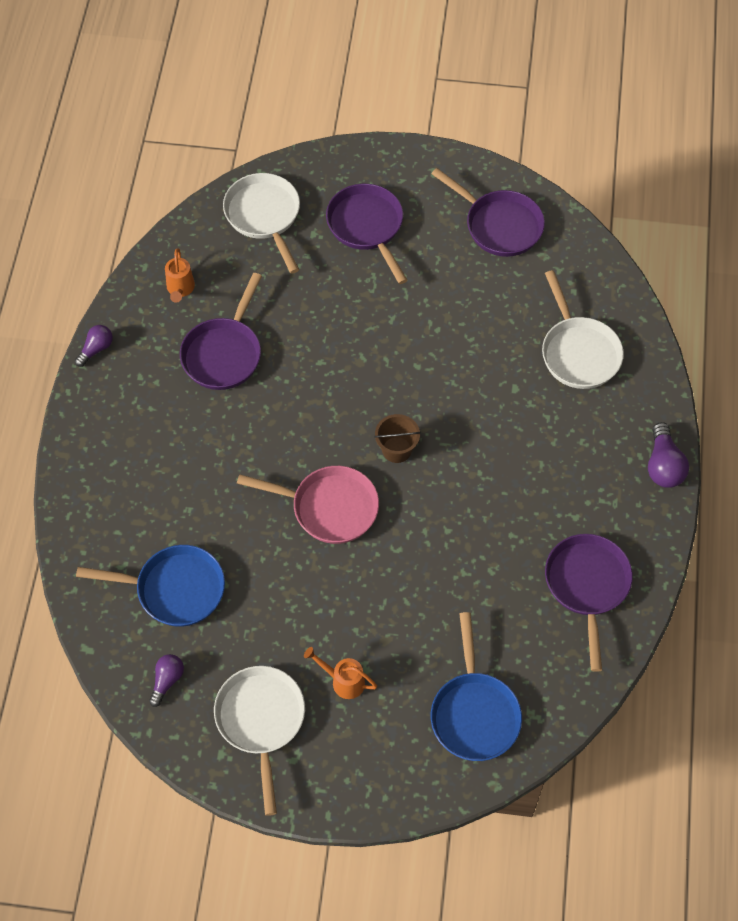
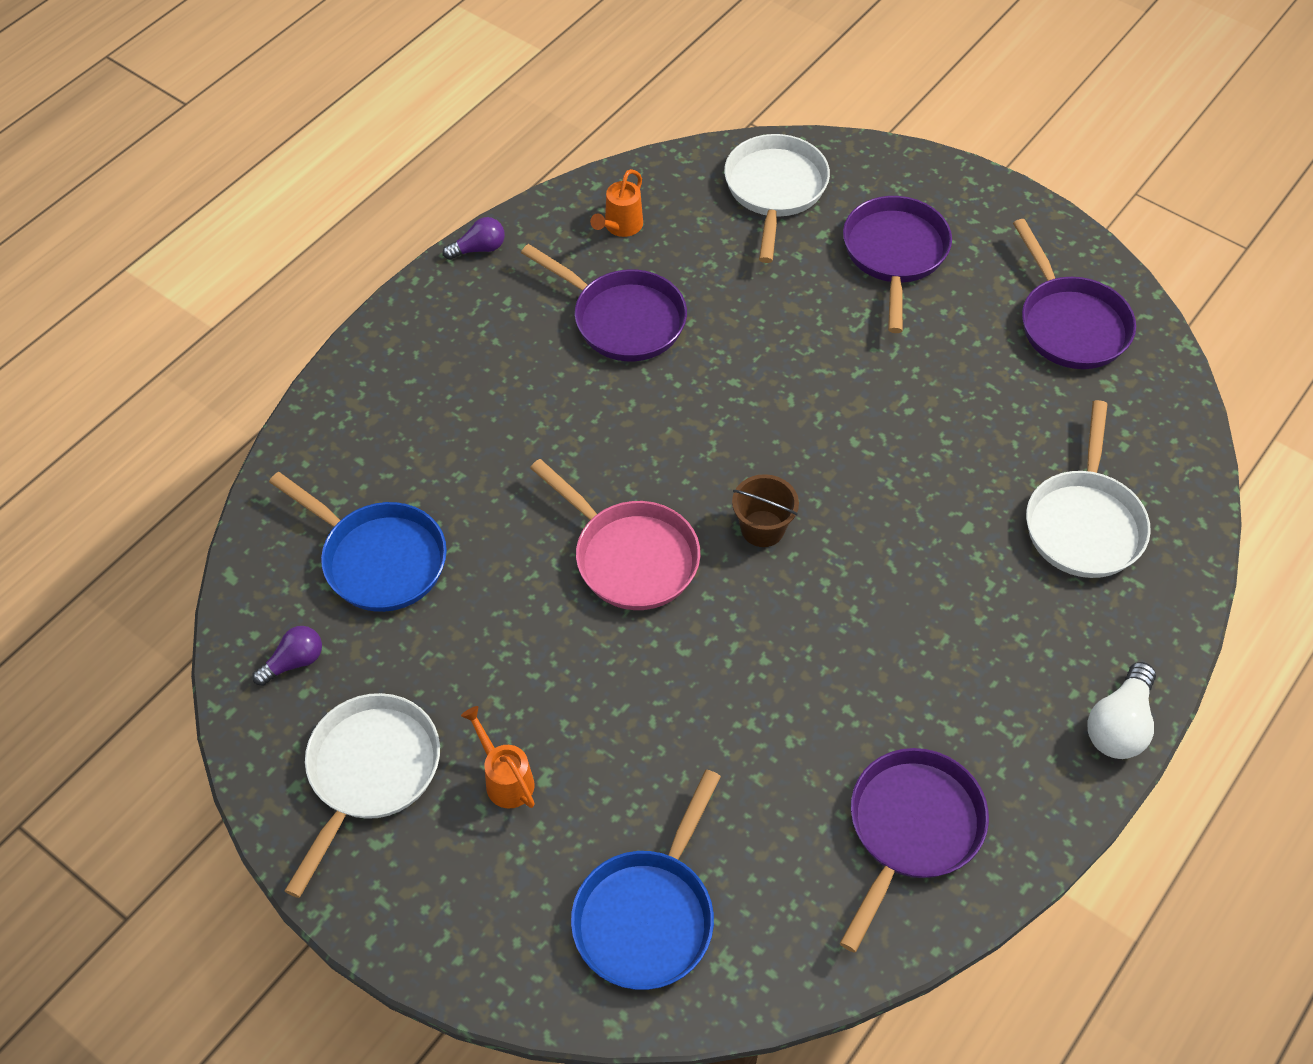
camera: 30 degrees right, 5 degrees down
(224, 353) = (623, 319): purple pan -> purple pan turned 105 degrees counterclockwise
(663, 465) = (1119, 724): purple light bulb -> white light bulb

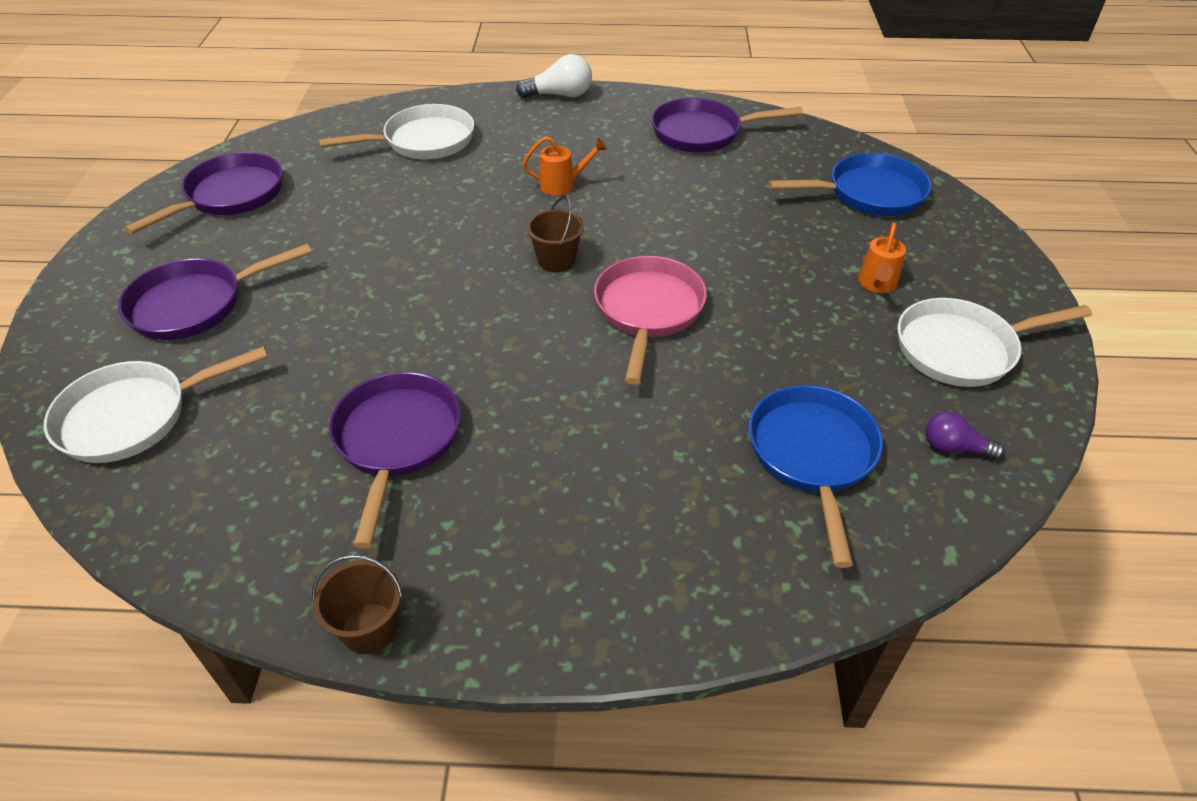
camera: 125 degrees left, 10 degrees down
(479, 249) = (369, 628): purple light bulb -> brown bucket
(620, 227) = (256, 512): orange watering can -> orange watering can (562, 185)

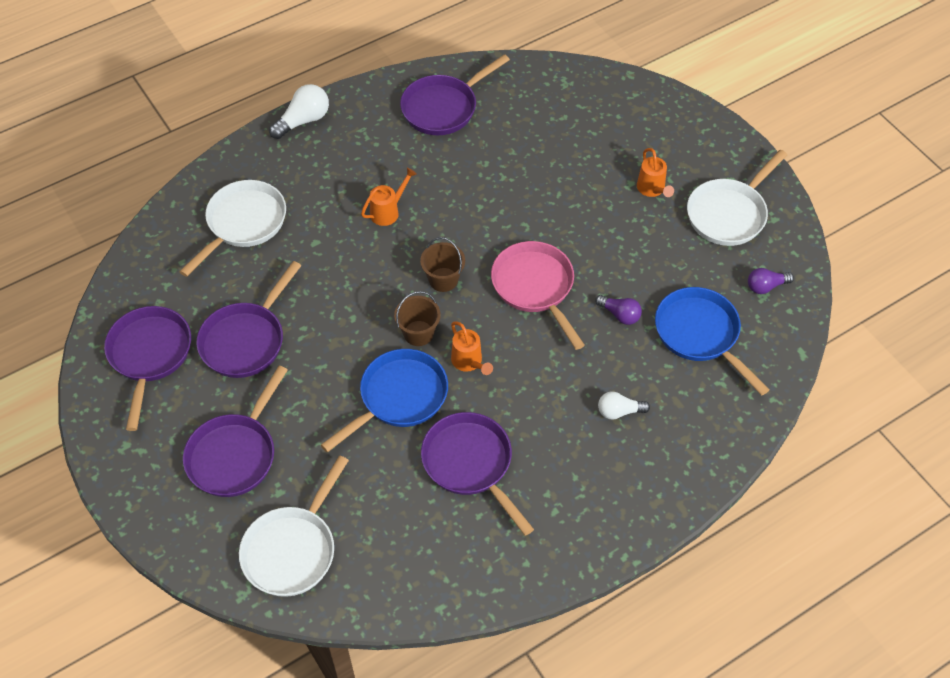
camera: 35 degrees left, 10 degrees up
(319, 222) = (246, 340): none -> purple pan
(369, 628) = (563, 571): brown bucket -> brown bucket (418, 333)
(503, 343) = (469, 362): none -> orange watering can
(626, 484) = (619, 411): none -> white light bulb
(724, 383) = (619, 314): none -> purple light bulb
(869, 193) = (596, 110): blue pan -> blue pan (399, 397)

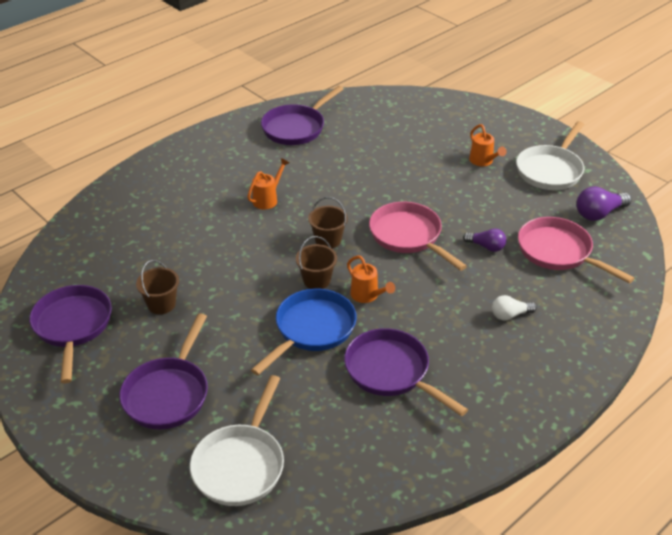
camera: 10 degrees left, 15 degrees down
(243, 223) = (142, 221): white pan -> none
(246, 340) = (161, 304): purple pan -> brown bucket
(303, 120) = (180, 147): white light bulb -> none
(700, 334) = (558, 252): blue pan -> pink pan
(766, 286) = (599, 214): purple light bulb -> purple light bulb, size x1.52

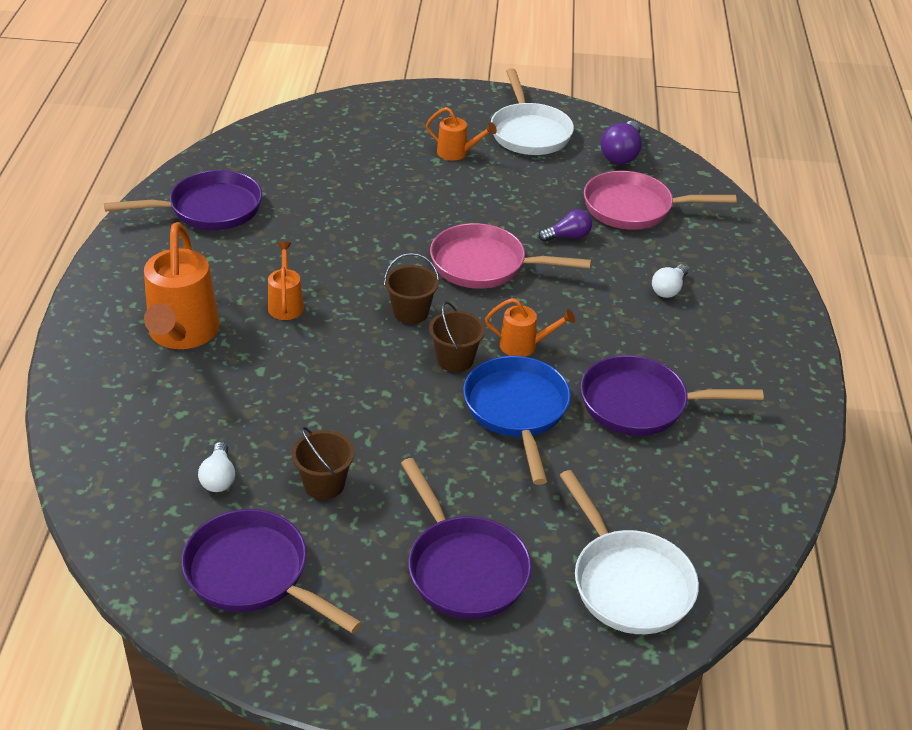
camera: 45 degrees left, 0 degrees up
(119, 269) = (219, 477): none -> white light bulb
(197, 187) = (182, 334): none -> orange watering can
(296, 128) = (209, 209): purple pan -> purple pan turned 105 degrees counterclockwise

